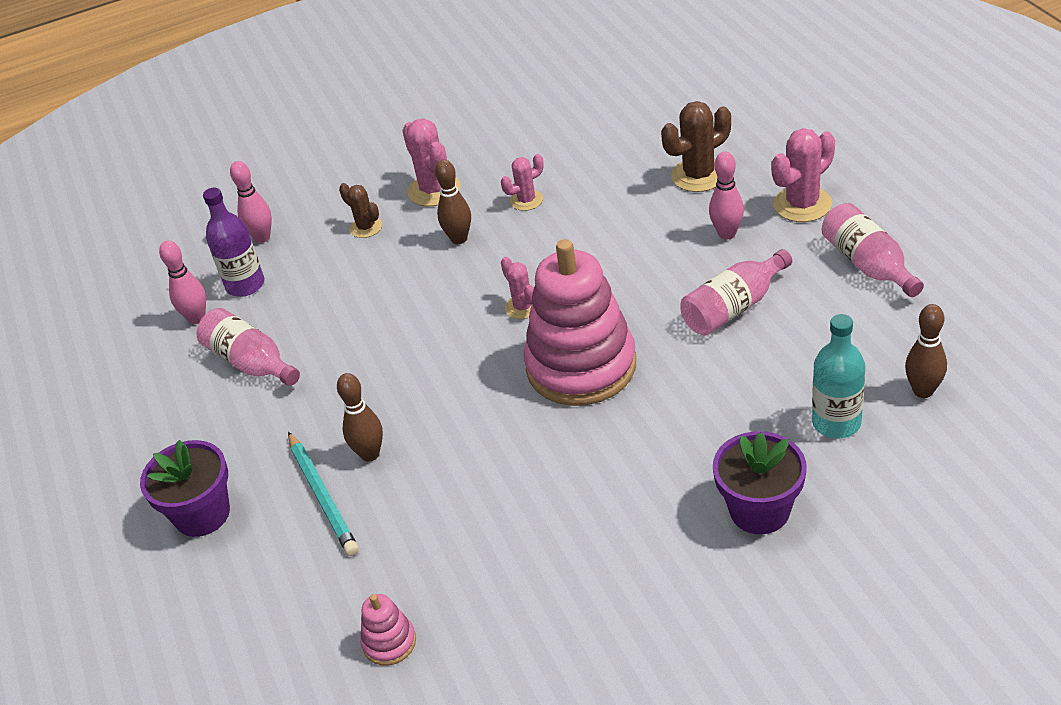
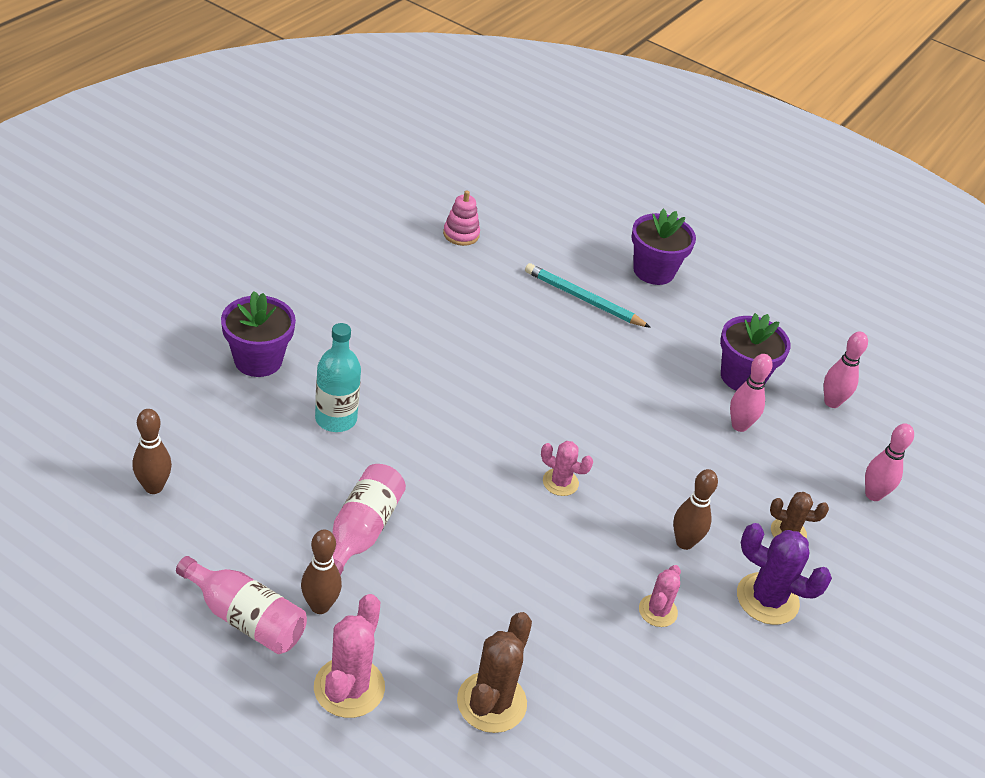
camera: 135 degrees right, 0 degrees up
(245, 285) = (829, 442): purple bottle -> none
(251, 362) = (742, 377): pink bottle -> purple flower pot
(370, 454) = (577, 333): brown bowling pin -> brown bowling pin (320, 606)
(434, 190) = (767, 599): pink cactus -> purple cactus
(581, 366) = (466, 438): pink stacking toy -> none
(727, 234) = (414, 621): pink bowling pin -> pink bowling pin (739, 426)
(836, 422) = (222, 440): turquoise bottle -> turquoise bottle (336, 419)

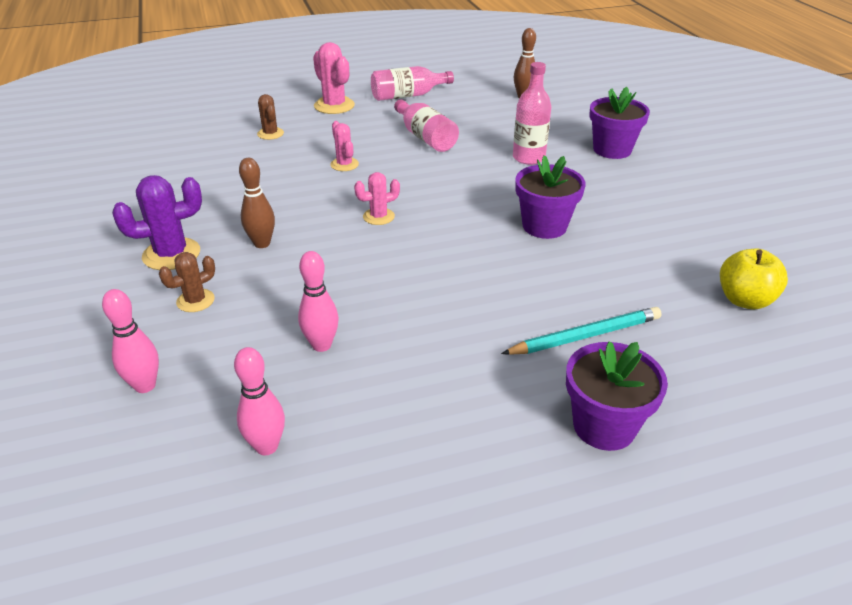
camera: 135 degrees right, 5 degrees down
(320, 606) = (390, 113): brown bowling pin -> none
(336, 419) = (528, 158): turquoise bottle -> pink bottle
(461, 234) = (744, 300): pink stacking toy -> yellow apple
(491, 702) = (270, 134): brown cactus -> brown cactus, size x0.61
(658, 611) = (235, 205): pink cactus -> pink cactus (344, 164)
(742, 377) = (375, 391): purple flower pot -> purple flower pot (544, 226)

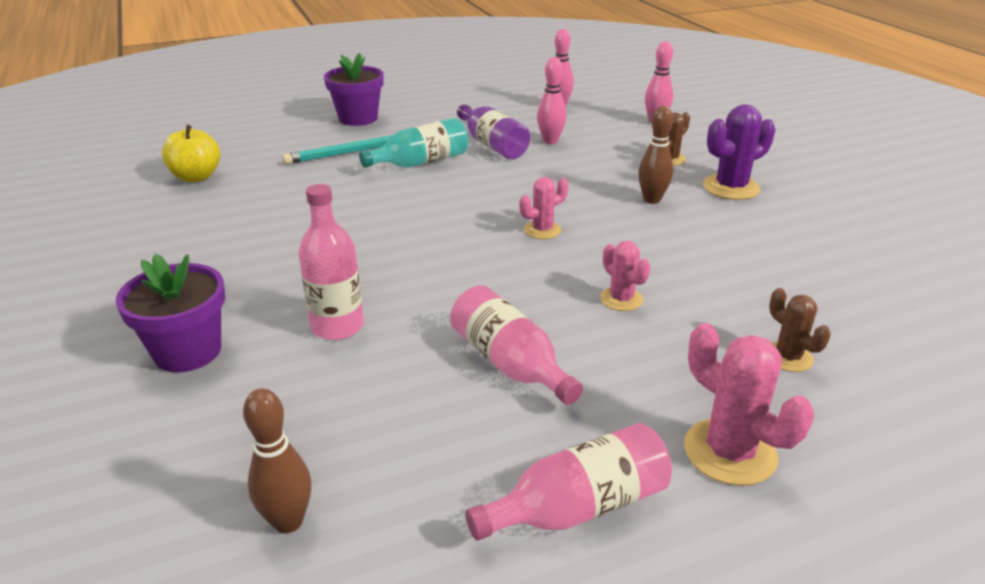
camera: 175 degrees right, 5 degrees down
(400, 341) = (492, 145): none -> purple bottle
(491, 311) = (421, 162): none -> turquoise bottle
(544, 226) = (351, 228): purple flower pot -> none

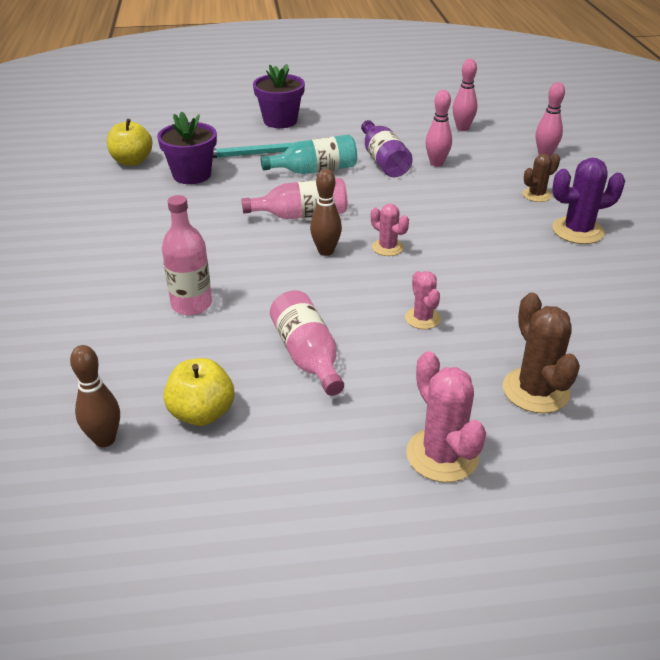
camera: 15 degrees right, 5 degrees up
(188, 351) = (80, 306): purple flower pot -> purple flower pot (192, 175)
(408, 459) = (202, 413): none -> yellow apple
(542, 230) = (387, 247): pink cactus -> pink cactus turned 60 degrees clockwise
(578, 507) = (306, 471): pink bottle -> pink bottle (302, 215)
(652, 200) = (498, 232): brown bowling pin -> brown bowling pin (326, 251)
(788, 357) = (535, 390): brown cactus -> brown cactus, size x1.65

